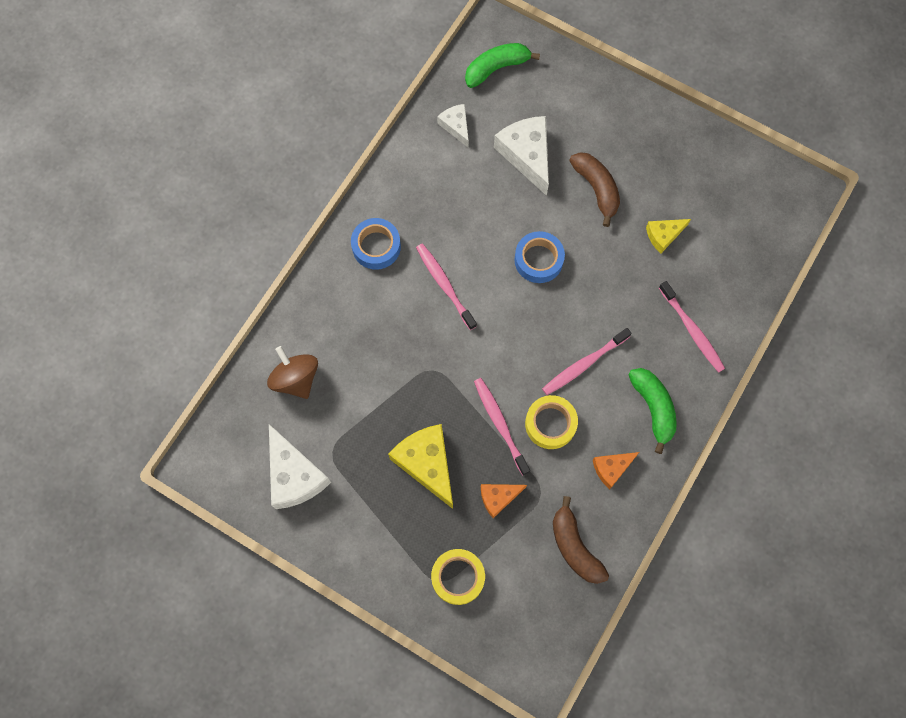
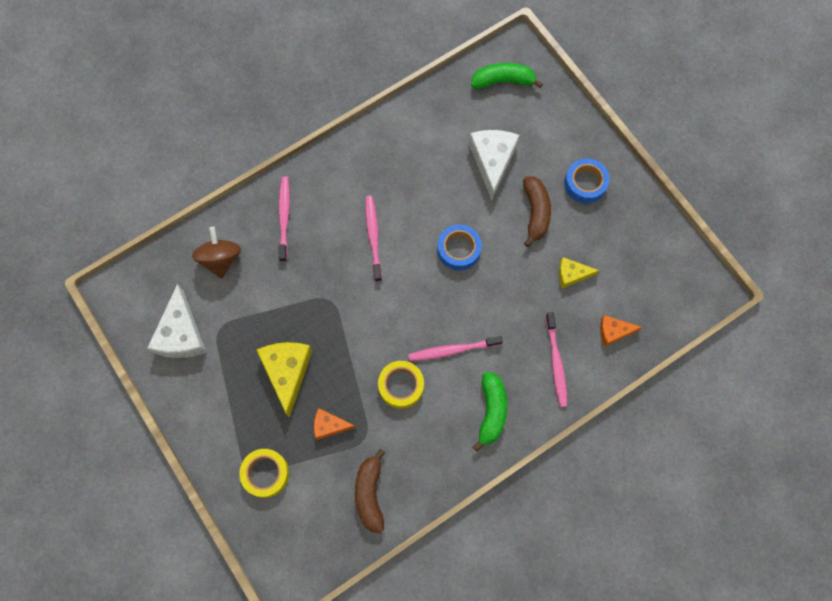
camera: 25 degrees right, 0 degrees up
(376, 246) = (335, 183): blue tape -> blue tape (585, 183)
(456, 126) = (447, 114): white cheese -> none
(500, 424) = (361, 367): pink toothbrush -> pink toothbrush (284, 217)
(611, 468) = (432, 444): orange cheese -> orange cheese (613, 331)

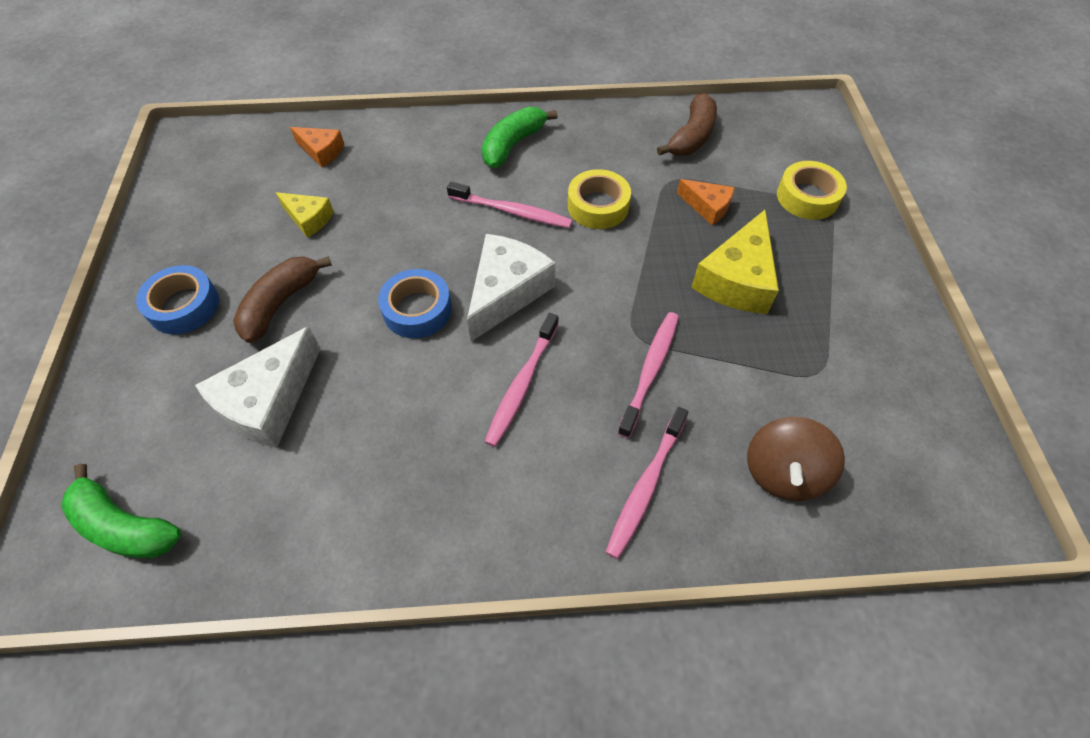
camera: 150 degrees left, 15 degrees down
(181, 334) = (882, 393): white cheese -> white cheese (506, 292)
(556, 363) = (408, 153): pink toothbrush -> pink toothbrush (650, 371)

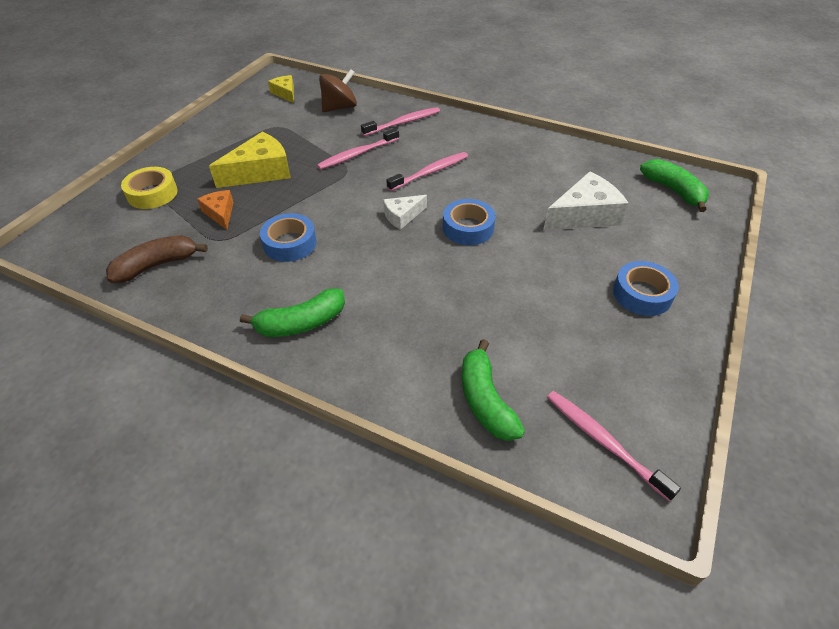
camera: 150 degrees left, 10 degrees down
(280, 304) = (564, 267): brown banana -> none
(308, 219) = (523, 327): yellow cheese -> yellow cheese (285, 93)
(321, 151) = (485, 400): orange cheese -> green banana
(506, 292) = (402, 216): white cheese -> white cheese, size x0.56
(512, 211) = (354, 265): pink toothbrush -> pink toothbrush (603, 442)
(598, 206) = (290, 243): yellow tape -> blue tape

